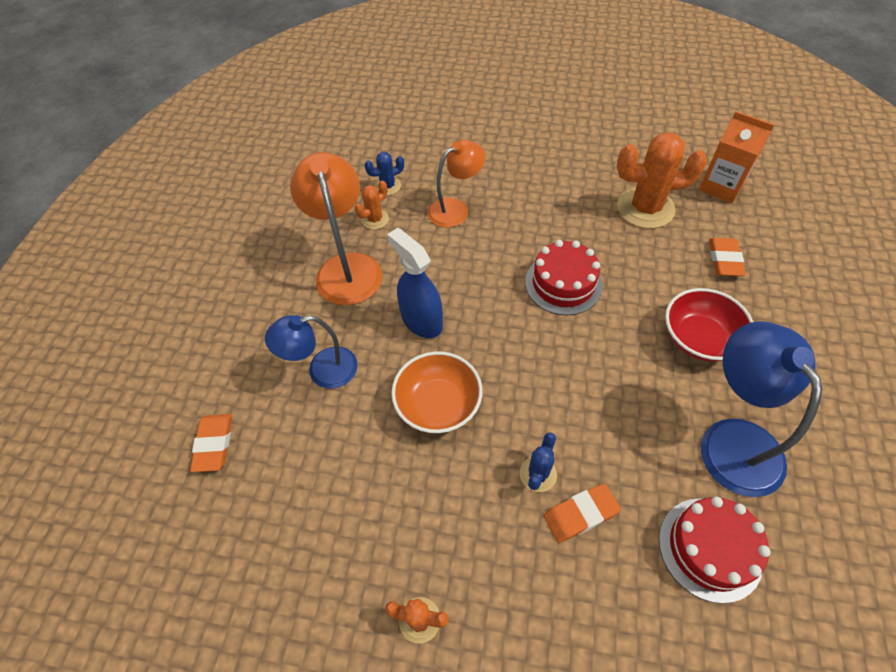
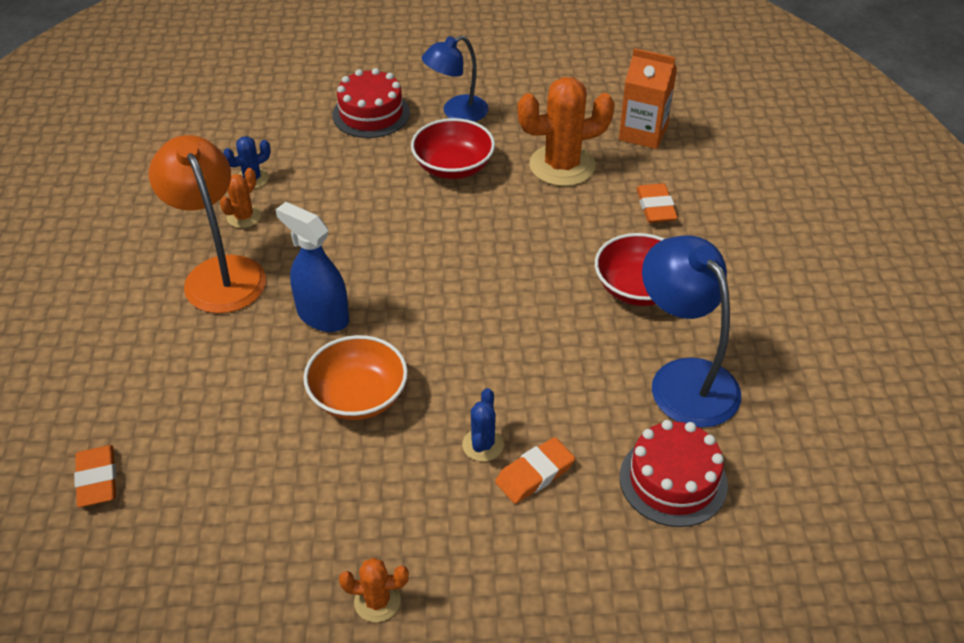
camera: 15 degrees left, 10 degrees down
(322, 370) = (213, 384): blue lamp -> blue lamp (456, 112)
(455, 209) = (341, 193): orange lamp -> none
(552, 197) = (453, 167): none -> red bowl
(563, 284) = (481, 255): red cake -> red cake (371, 114)

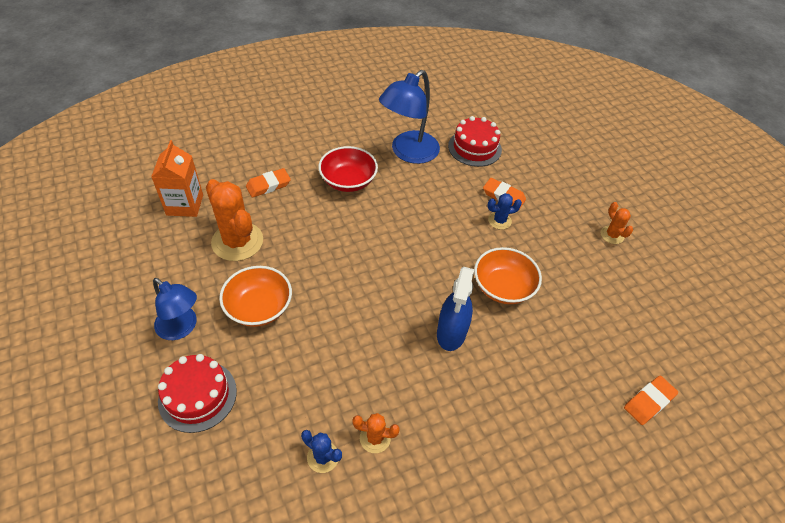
camera: 115 degrees left, 5 degrees up
(219, 273) = (445, 423): orange lamp -> none
(453, 167) = (259, 307): red bowl -> orange bowl

